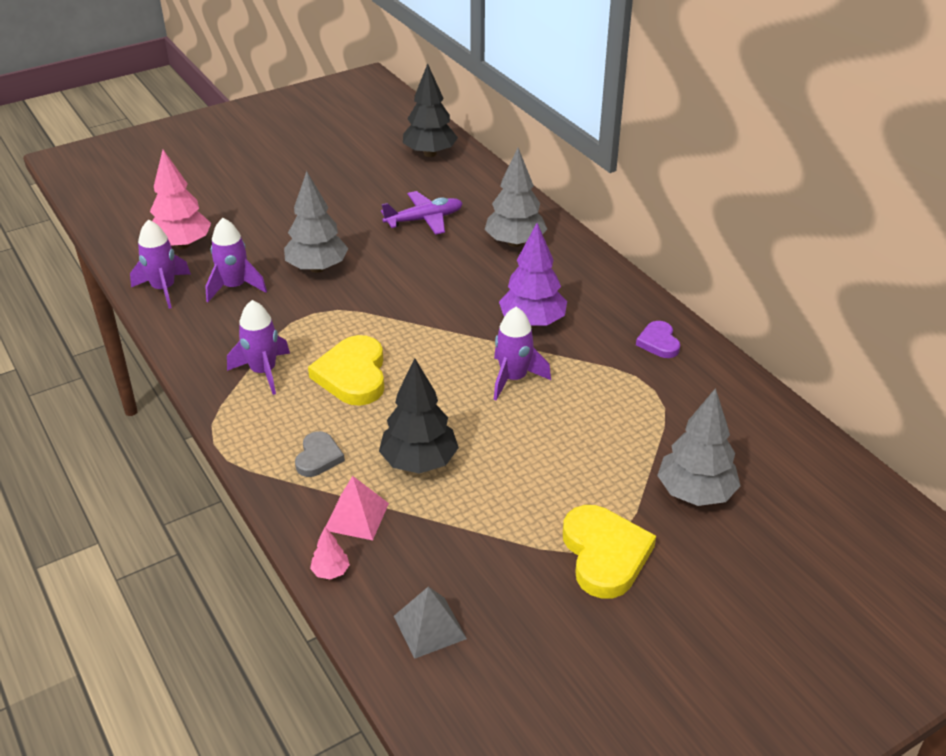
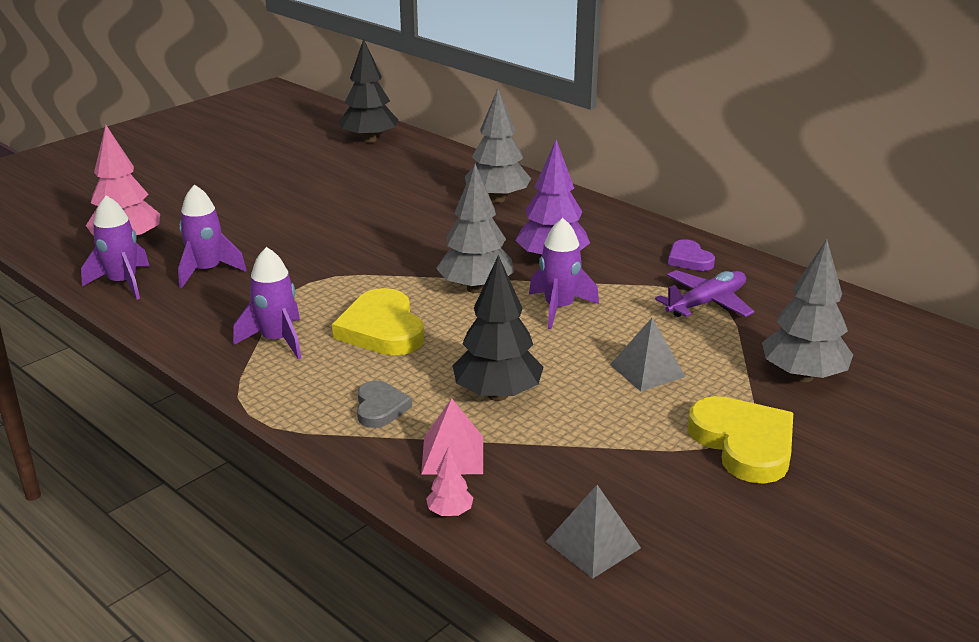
camera: 15 degrees left, 10 degrees down
(317, 268) = (294, 244): grey tree -> grey tree (476, 288)
(424, 220) = (392, 192): purple plane -> purple plane (706, 303)
(559, 461) = (647, 370): none -> grey pyramid

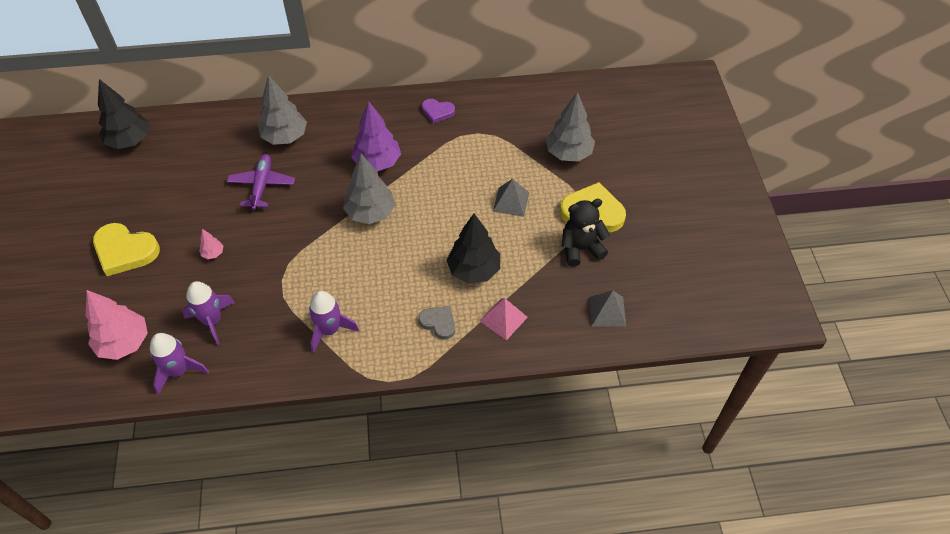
camera: 50 degrees left, 25 degrees up
(382, 329) = (368, 278): yellow heart -> yellow heart (125, 251)
(450, 512) = (542, 347): pink tree -> pink tree (213, 253)
(559, 308) = (426, 194): purple rocket -> none
(664, 464) = (581, 248): none -> black teddy bear
(706, 303) = (481, 137): purple plane -> purple plane (262, 185)

